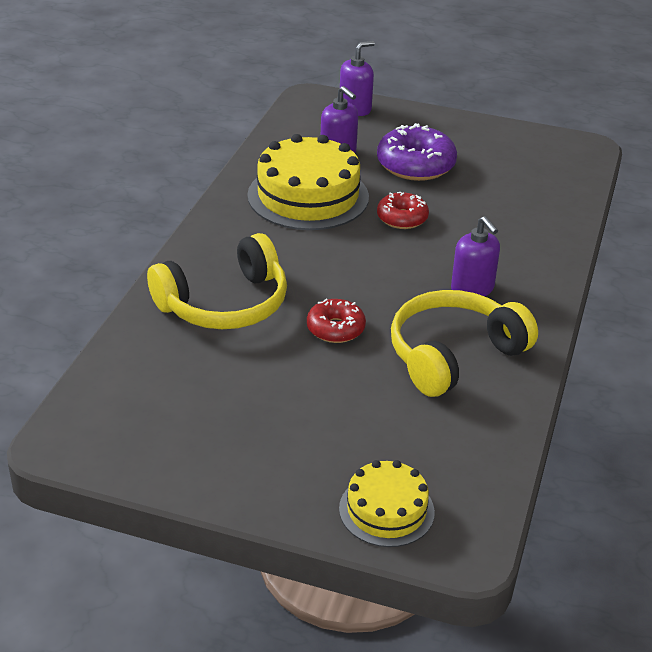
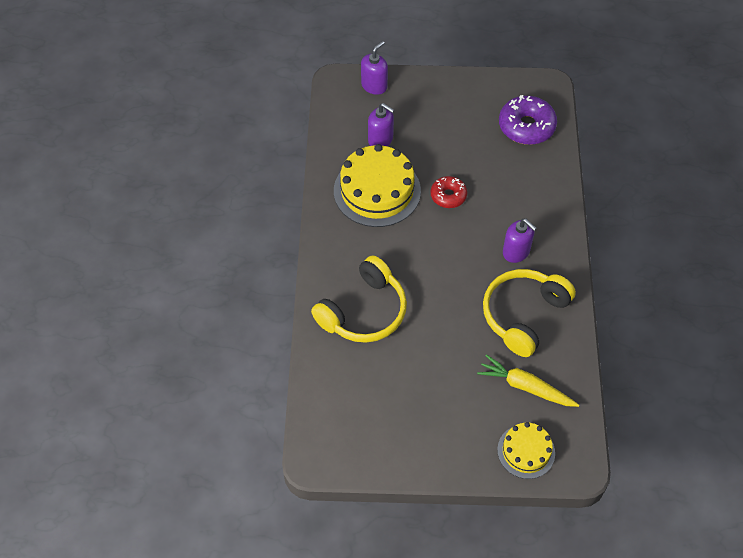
camera: 15 degrees left, 20 degrees up
(335, 329) = (443, 313): red donut -> none
(415, 165) = (438, 137): purple donut -> purple donut (526, 126)
(421, 434) = (525, 387): none -> yellow carrot

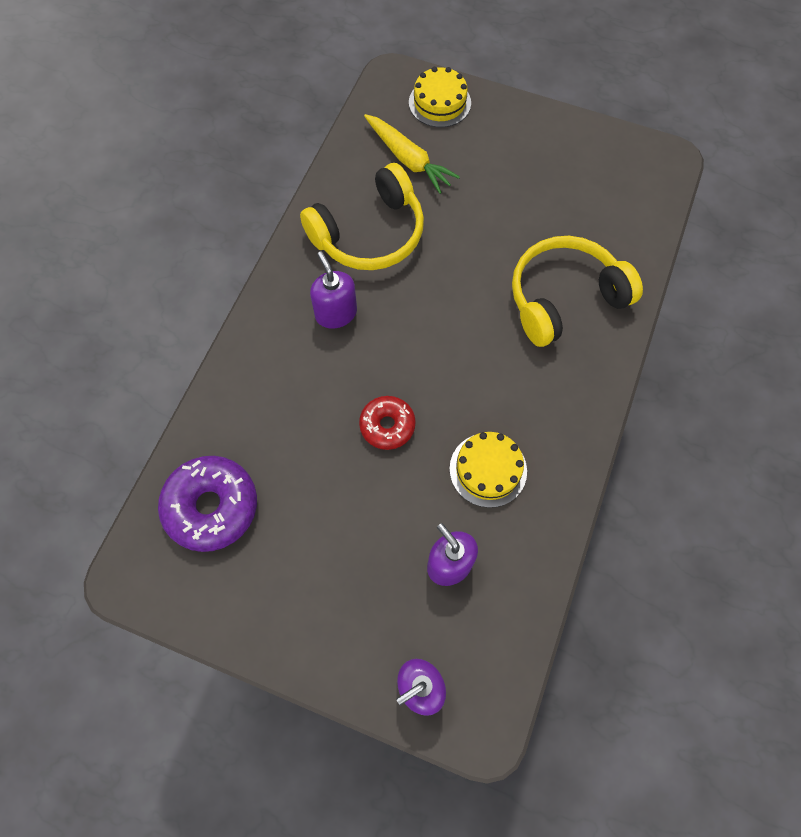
camera: 160 degrees left, 10 degrees up
(377, 191) = (488, 469): yellow cake -> yellow cake, size x0.57

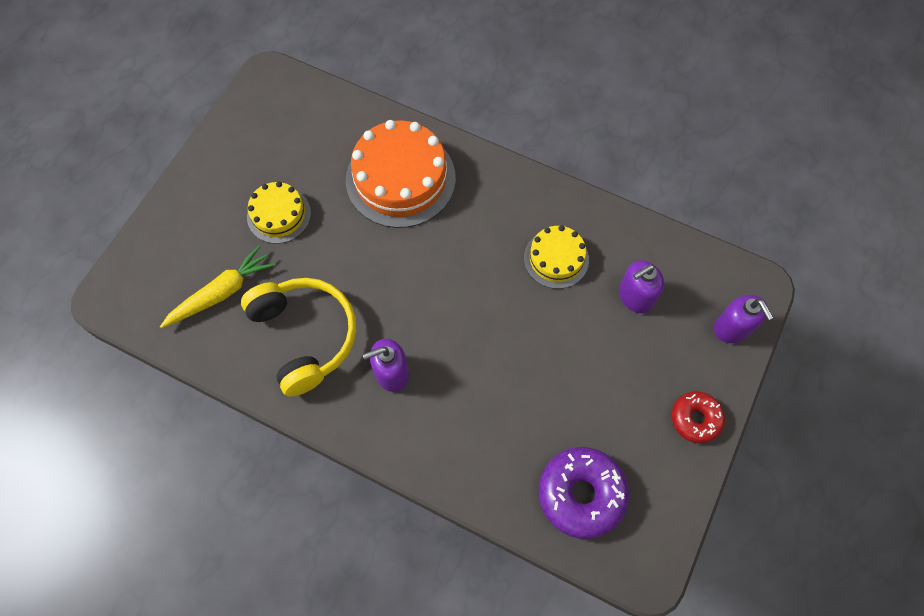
camera: 85 degrees left, 0 degrees up
(387, 425) = (511, 335): red donut -> red donut (695, 419)
(439, 102) = (155, 256): yellow cake -> yellow cake (279, 215)
(564, 298) = (400, 179): yellow headphones -> orange cake

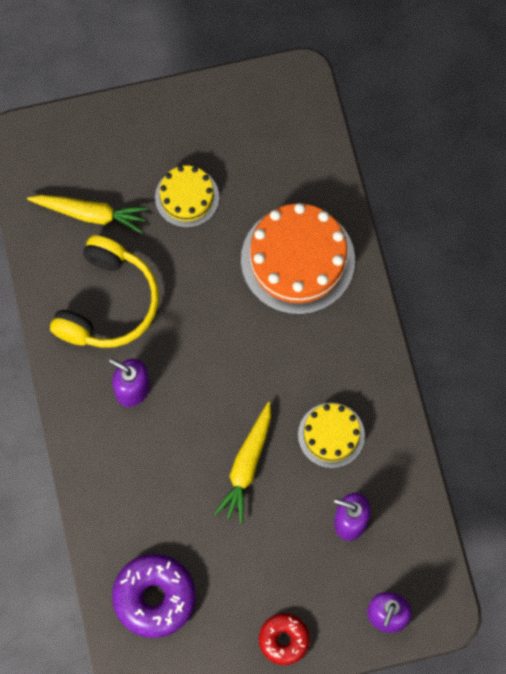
camera: 50 degrees right, 5 degrees up
(529, 336) = (247, 465): none -> yellow carrot

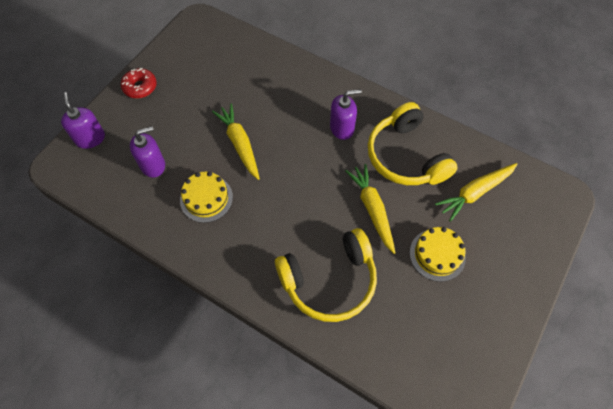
camera: 135 degrees right, 10 degrees down
(154, 597) = (226, 55): purple donut -> none
(196, 284) = (372, 209): none -> yellow carrot
(297, 260) = (329, 280): orange cake -> yellow headphones

